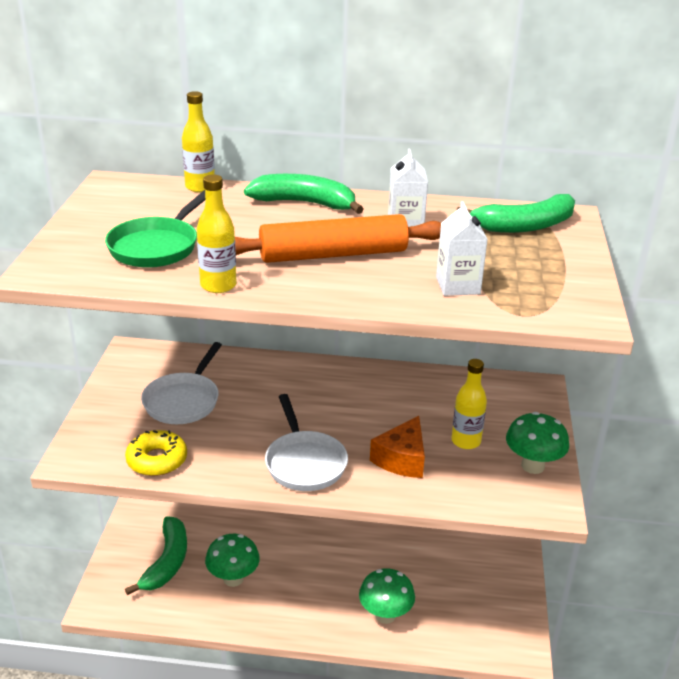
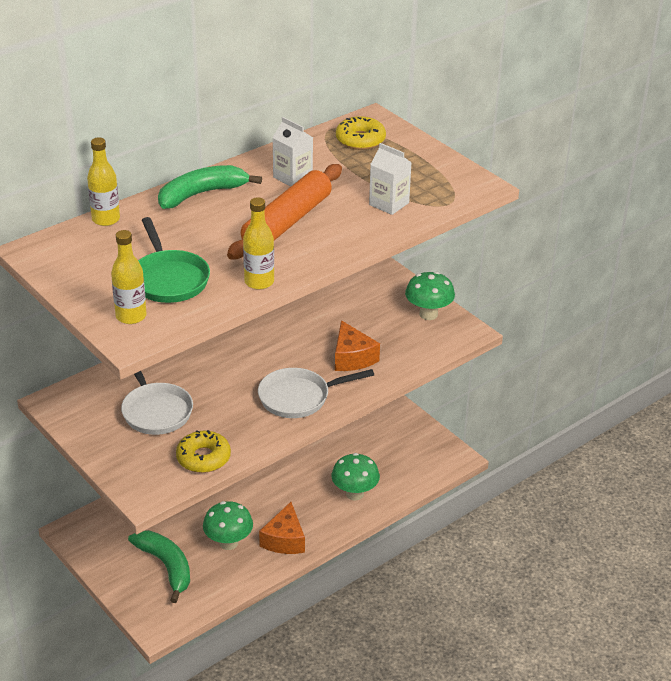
camera: 45 degrees left, 5 degrees up
(277, 610) = (284, 540): none -> orange cheese
(304, 463) = (298, 397): white pan -> white pan turned 135 degrees clockwise
(466, 441) = (373, 323): yellow bottle -> yellow bottle (131, 316)
(525, 226) = (360, 140): green banana -> yellow donut

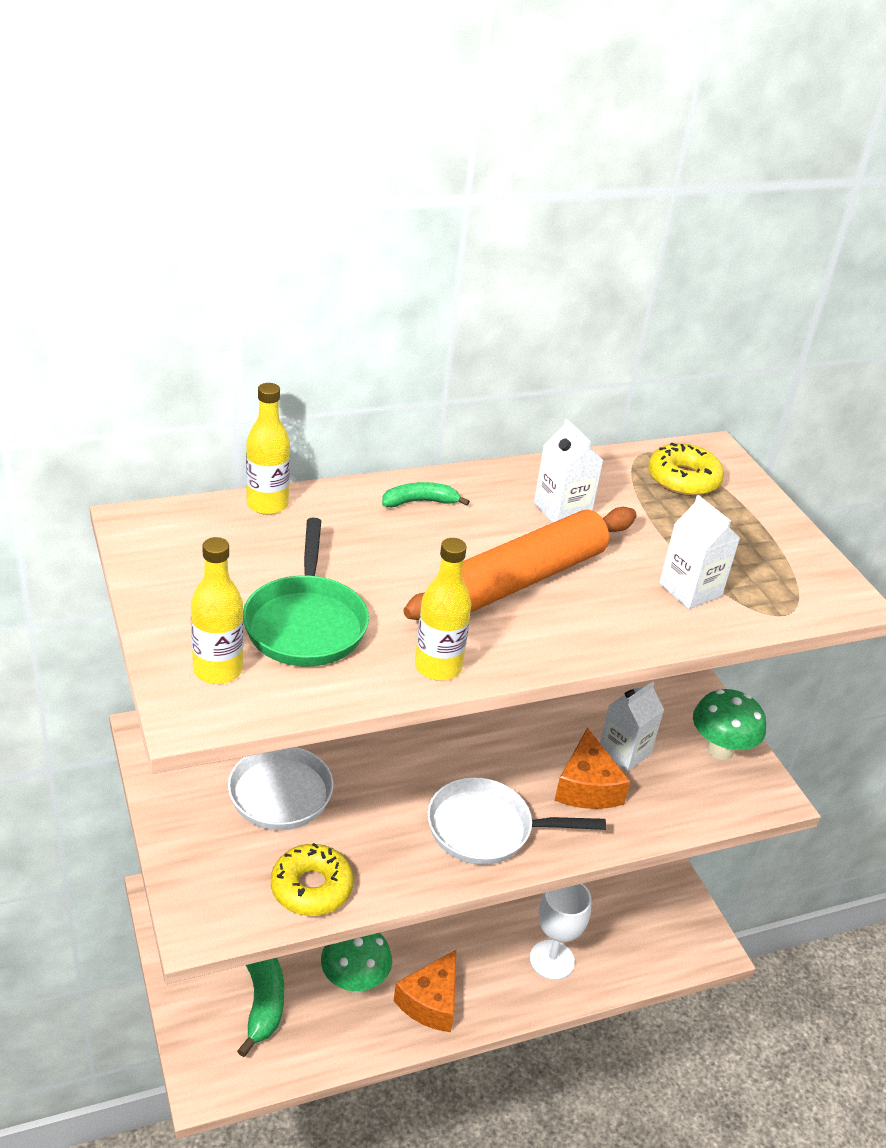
camera: 15 degrees right, 0 degrees up
(201, 194) = (420, 502): green banana -> green banana, size x0.53
(354, 494) = (552, 960): green mushroom -> white goblet
(368, 331) = (624, 752): none -> white carton

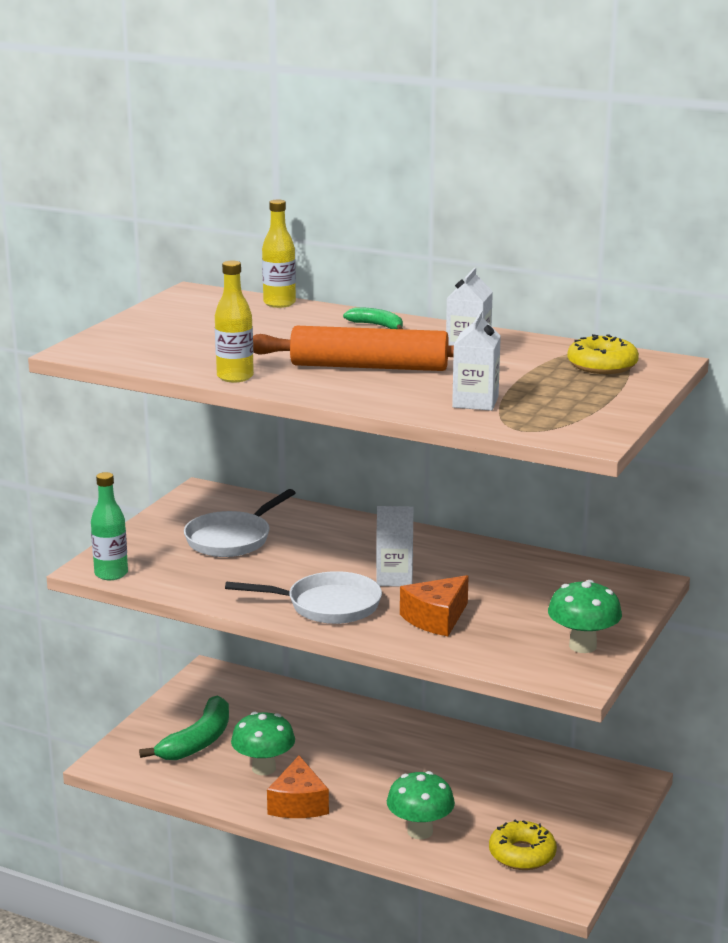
camera: 50 degrees right, 15 degrees down
(218, 670) = (118, 344): yellow bottle -> none
(232, 922) = (111, 574): none -> green bottle
(306, 623) = (199, 344): green pan -> none
(311, 887) = (176, 581): yellow donut -> yellow donut (522, 854)
(430, 1002) = (298, 804): orange cheese -> orange cheese turned 75 degrees counterclockwise
(486, 829) = (327, 605): white pan -> white pan turned 135 degrees clockwise
(552, 960) = (420, 831): white goblet -> green mushroom
(624, 752) = (499, 616): white carton -> white carton (394, 578)

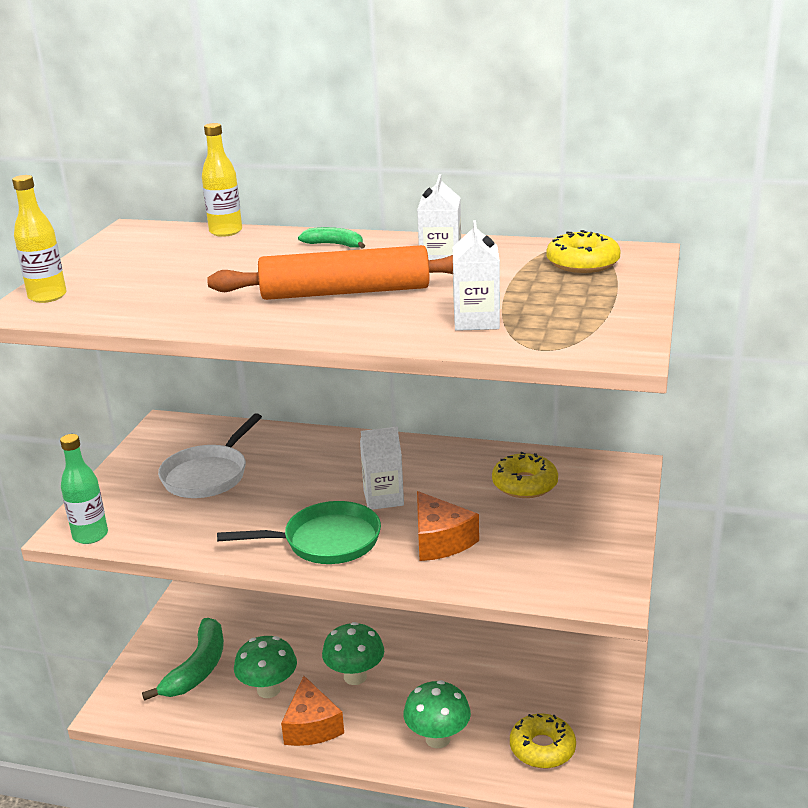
camera: 10 degrees left, 5 degrees up
(235, 377) = (203, 321): yellow bottle -> yellow bottle (47, 296)
(327, 605) = (325, 541): white pan -> green pan
(436, 618) = (440, 541): orange cheese -> orange cheese turned 60 degrees counterclockwise
(537, 584) = (524, 484): none -> yellow donut
(582, 646) = (597, 552): green mushroom -> green mushroom (355, 676)

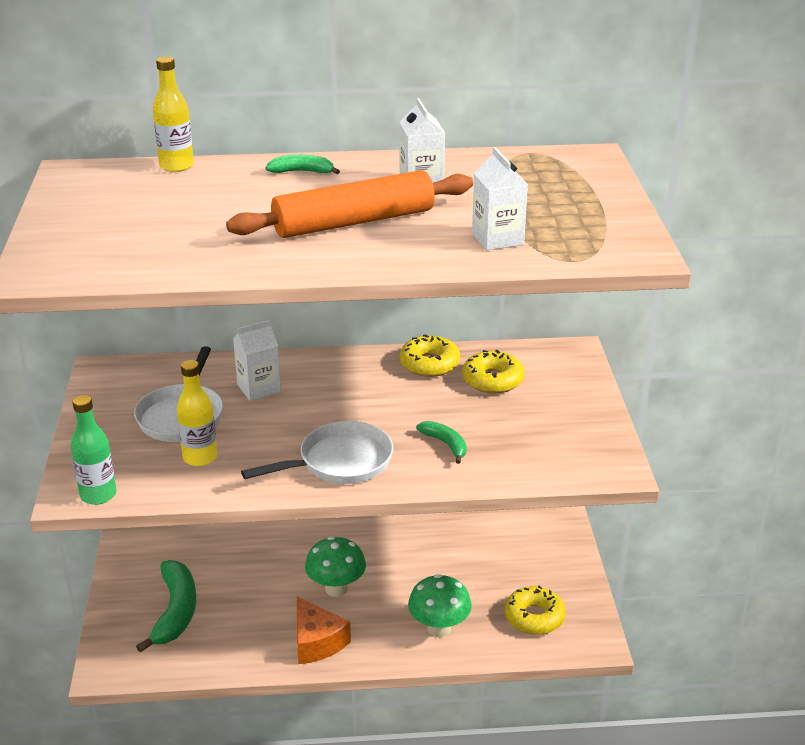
camera: 20 degrees left, 5 degrees up
(47, 296) = (49, 257): yellow bottle -> yellow bottle (200, 457)
(268, 689) = (258, 617): green mushroom -> none
(325, 541) = (340, 462): green pan -> white pan
(383, 498) = (370, 412): white carton -> white carton (259, 388)
(440, 541) = (445, 444): orange cheese -> green banana
(582, 263) = (549, 171): yellow donut -> yellow donut (429, 364)

